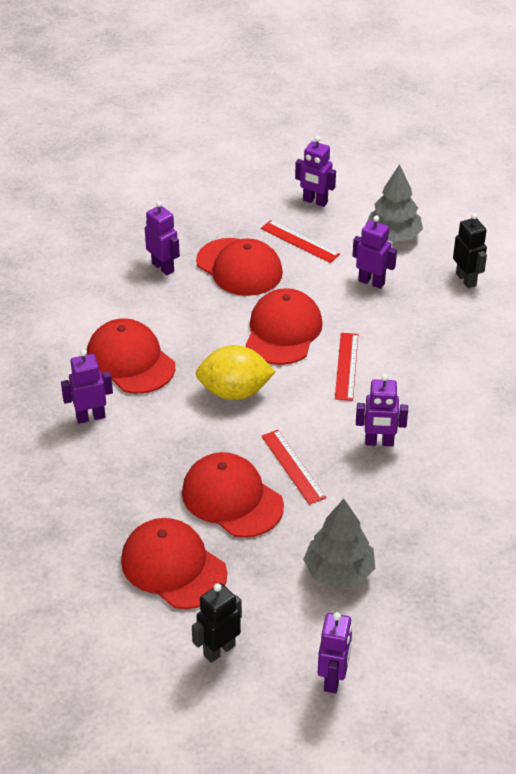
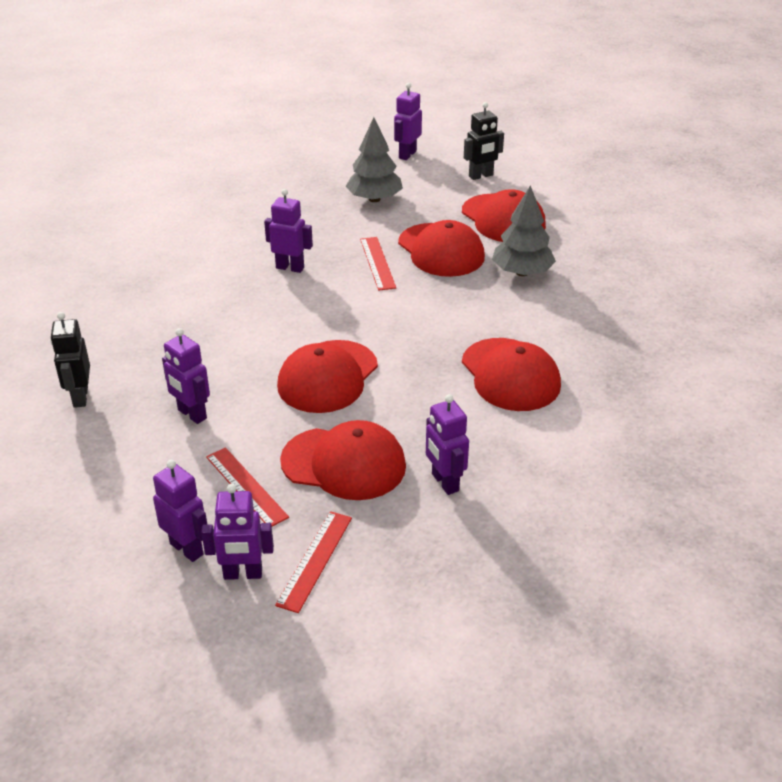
camera: 165 degrees left, 5 degrees down
(90, 417) = (561, 329): purple robot -> purple robot (243, 574)
(234, 392) = (407, 327): yellow lemon -> none
(239, 267) = (344, 463): red cap -> red cap turned 135 degrees clockwise
(346, 366) = (280, 331): red ruler -> red ruler (315, 560)
(393, 236) = (119, 470): grey tree -> grey tree (522, 272)

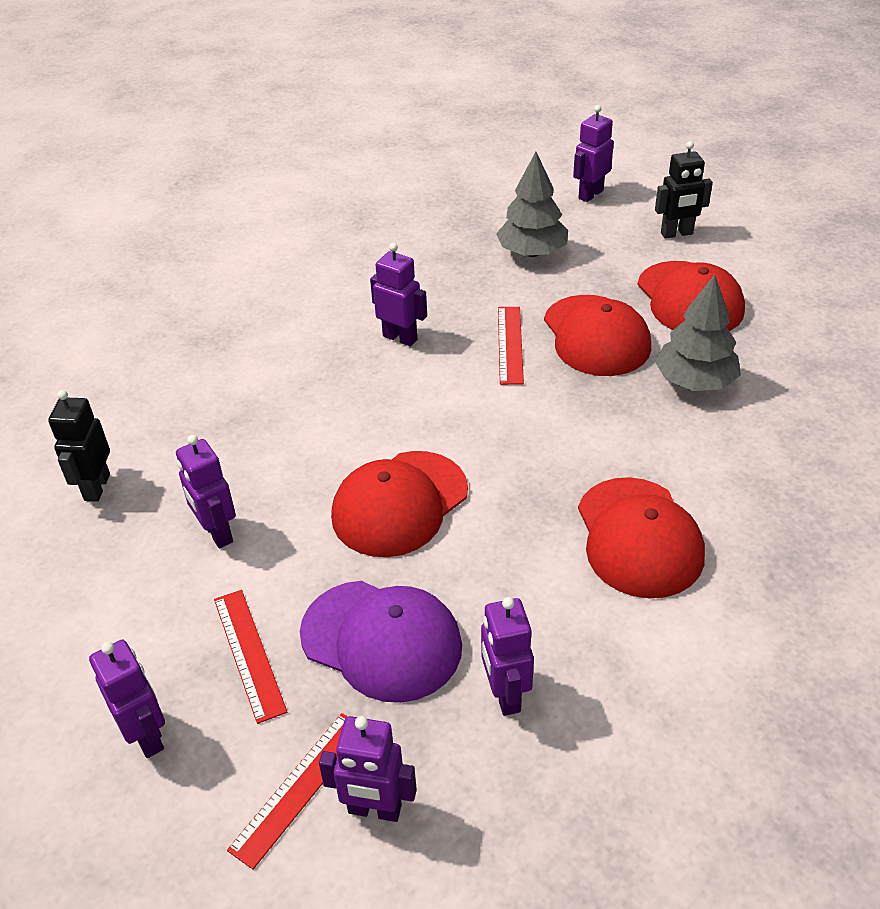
camera: 15 degrees right, 5 degrees up
(243, 574) = (202, 790): purple robot -> purple robot (374, 810)
(344, 463) = (381, 640): red cap -> purple cap

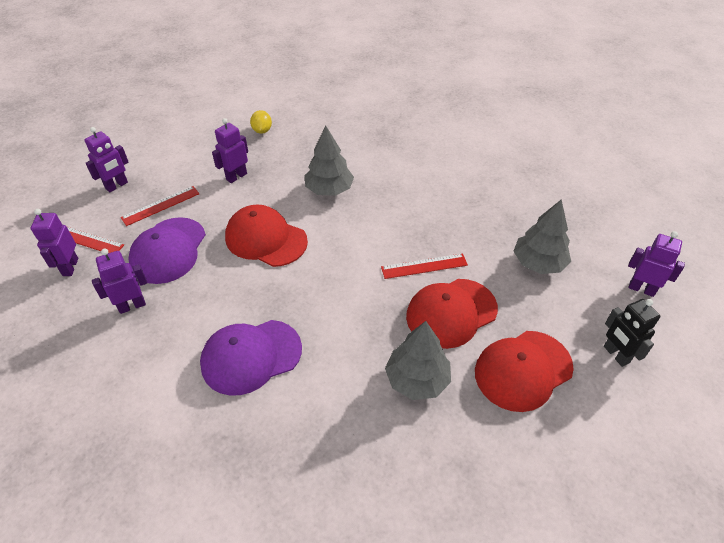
camera: 75 degrees right, 5 degrees up
(96, 487) = (262, 130): black robot -> yellow lemon
(311, 416) = (329, 190): none -> grey tree
(400, 338) = (412, 212): purple robot -> none
(638, 537) = (251, 356): red cap -> purple cap

